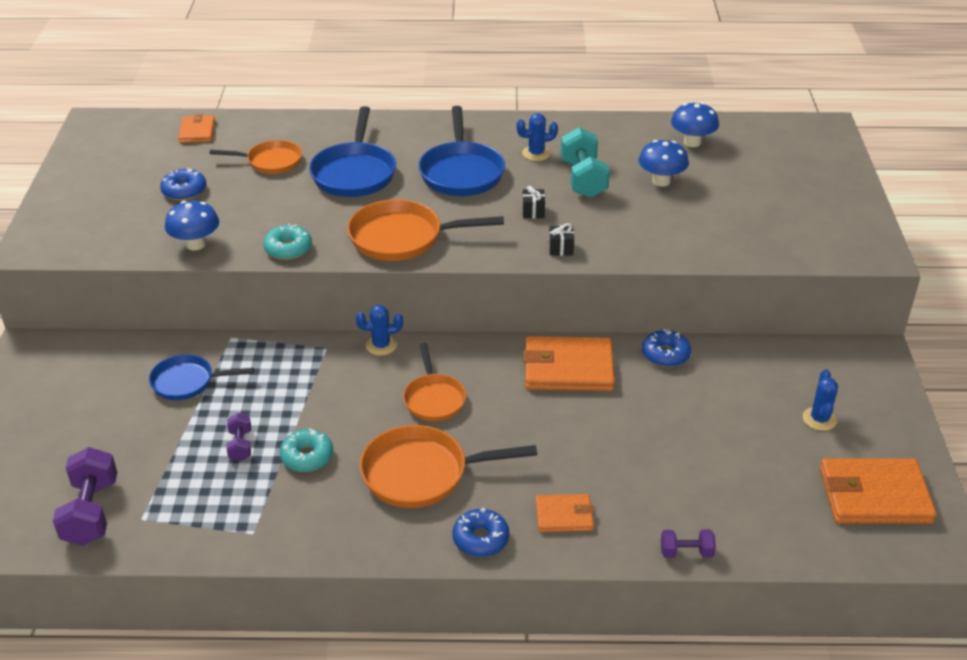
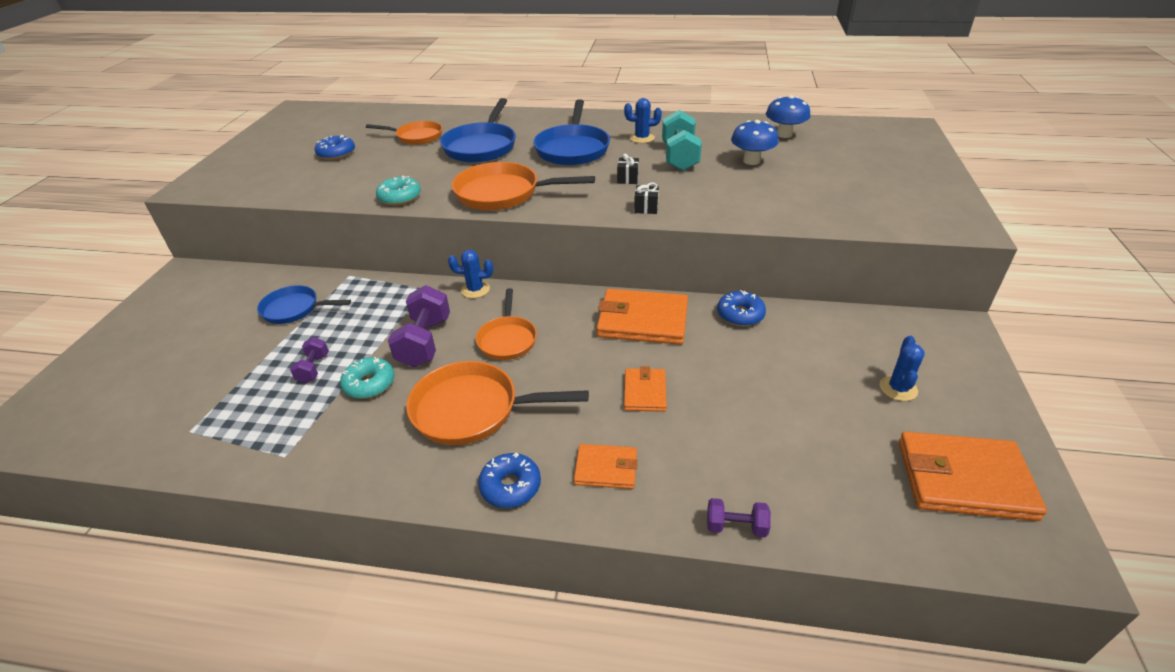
camera: 10 degrees right, 0 degrees up
(91, 512) = (148, 420): purple dumbbell -> purple dumbbell (424, 342)
(196, 244) = (323, 191): blue mushroom -> none
(197, 131) = (369, 116): orange wallet -> orange wallet (645, 392)

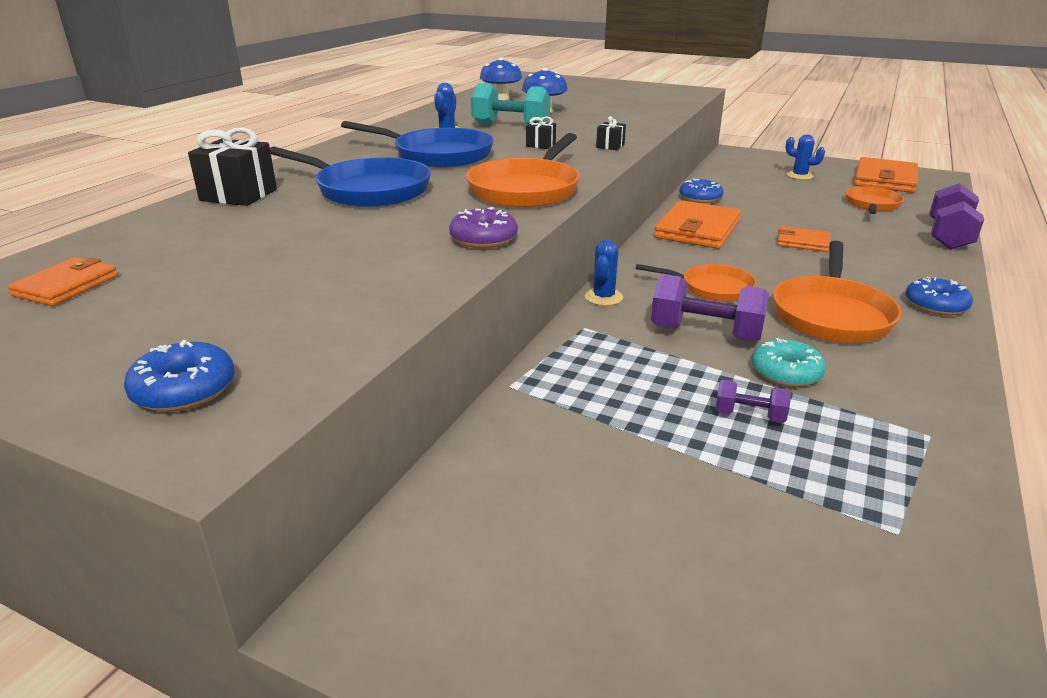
camera: 75 degrees left, 10 degrees down
(294, 309) = (585, 437): blue pan -> none
(336, 154) = (246, 280): blue donut -> blue donut (184, 390)
(400, 197) = (483, 239): turquoise donut -> purple donut
(416, 137) = (268, 222): orange pan -> orange pan (872, 205)
(460, 118) = (238, 195): none -> black gift
(606, 468) = (902, 267): orange wallet -> orange wallet (66, 286)
(736, 526) = (948, 236): purple dumbbell -> purple dumbbell, size x1.87

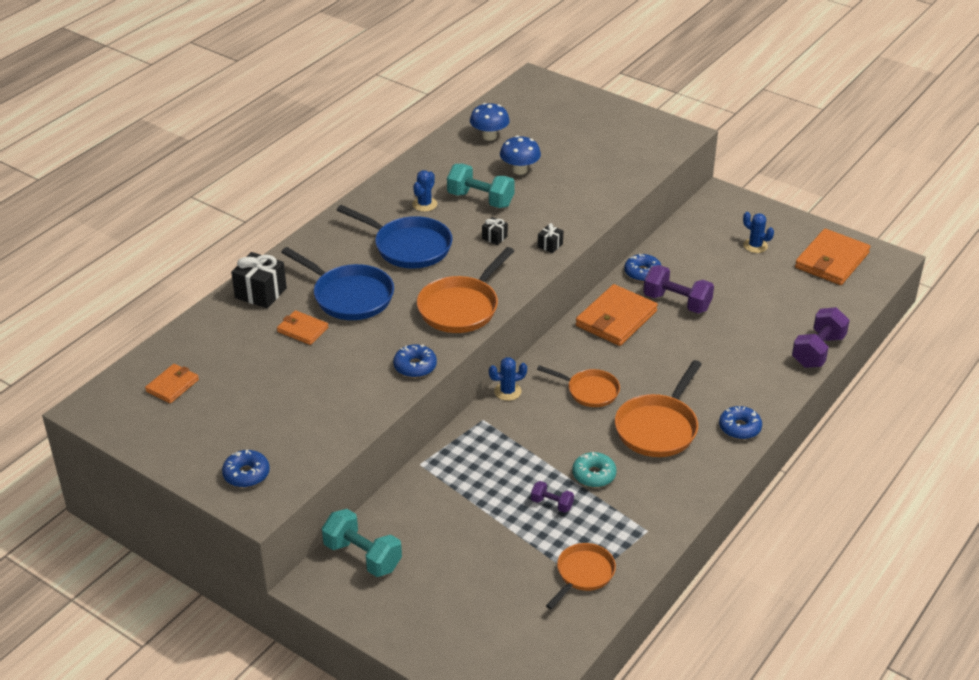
camera: 10 degrees right, 10 degrees up
(445, 540) = (362, 556): none -> turquoise dumbbell
(483, 239) = (415, 366): purple donut -> blue donut
(603, 297) = (507, 391): blue cactus -> blue cactus turned 45 degrees clockwise
(705, 334) = (561, 435): purple dumbbell -> purple dumbbell (677, 302)
(802, 242) = (692, 345): orange wallet -> orange wallet (302, 330)
(872, 205) = (788, 300): orange pan -> orange pan (583, 574)

